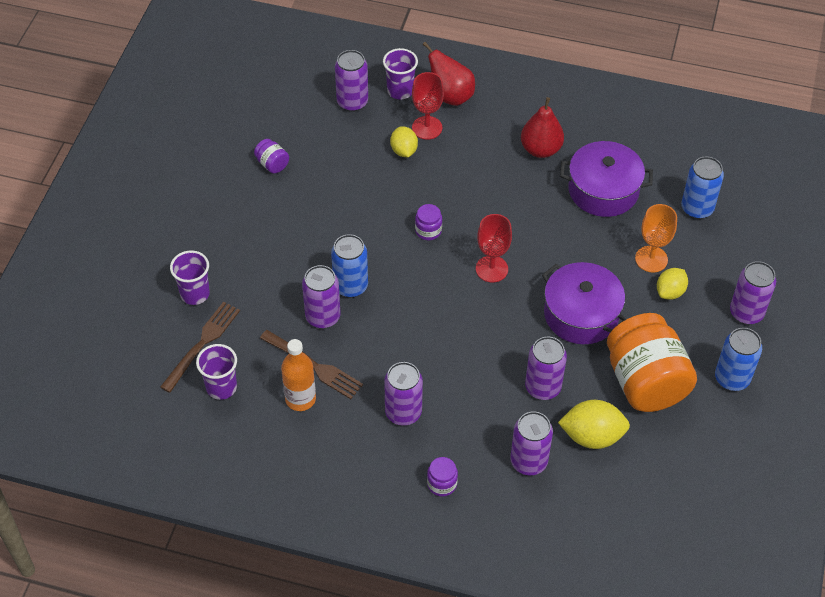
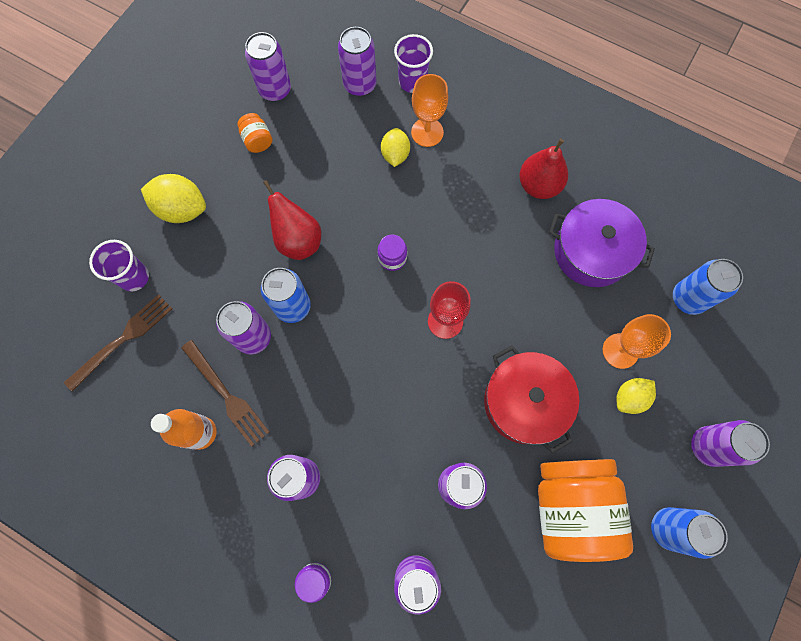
camera: 15 degrees right, 20 degrees up
(221, 387) = (126, 397): purple cup -> none
(272, 164) = (257, 140): purple jar -> orange jar
(274, 121) = (275, 90): none -> purple can
(427, 128) = (427, 132): red goblet -> orange goblet
(450, 96) = (462, 99): red pear -> red pear (298, 240)
(581, 314) = (525, 402): purple pot -> red pot
(592, 436) = (493, 562): yellow lemon -> yellow lemon (182, 209)

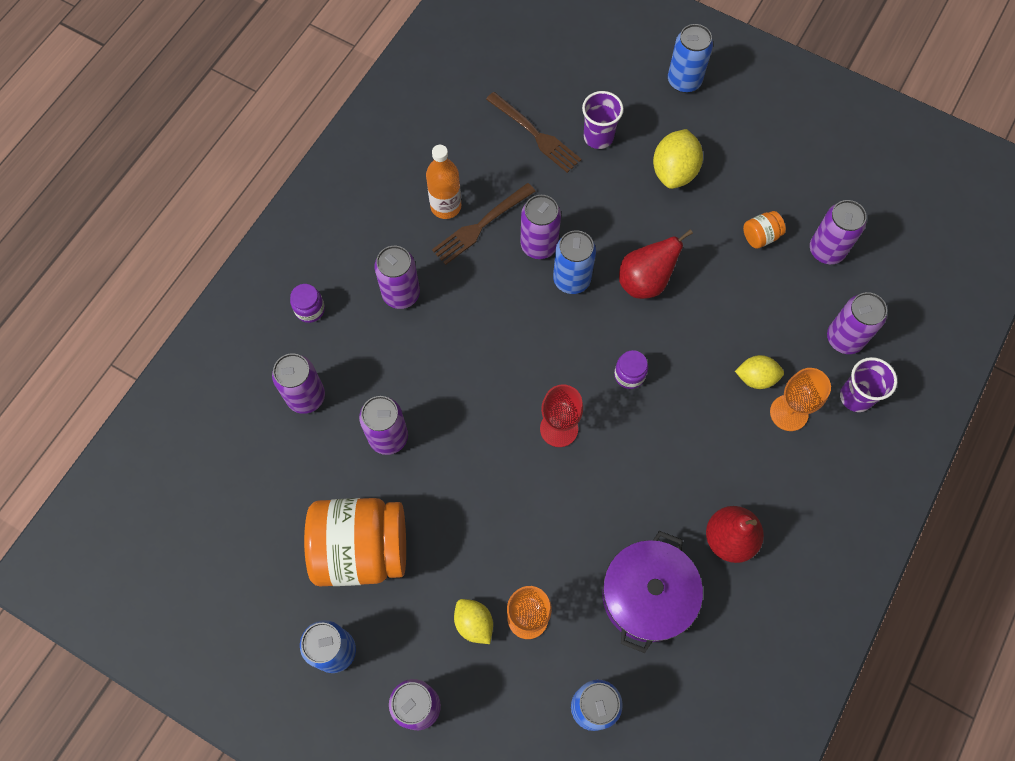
camera: 90 degrees right, 5 degrees down
(79, 194) = (684, 81): none -> blue can
(525, 402) = (470, 508): red pot -> none

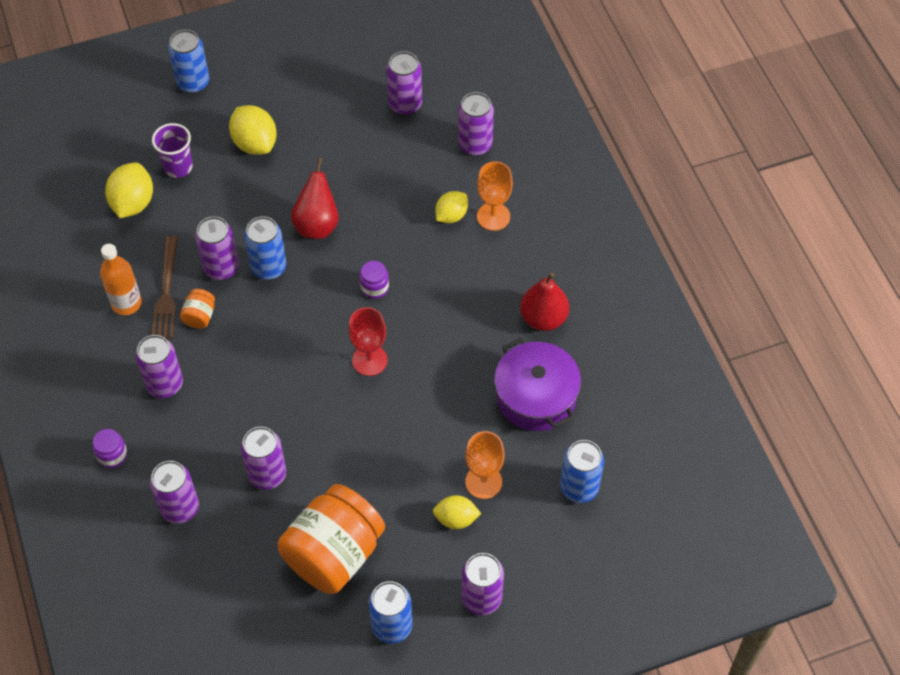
camera: 50 degrees left, 10 degrees down
(536, 134) = (133, 203): brown fork -> yellow lemon
(760, 236) = (356, 132): orange jar -> orange jar (200, 316)
(856, 397) = (520, 171): purple cup -> none

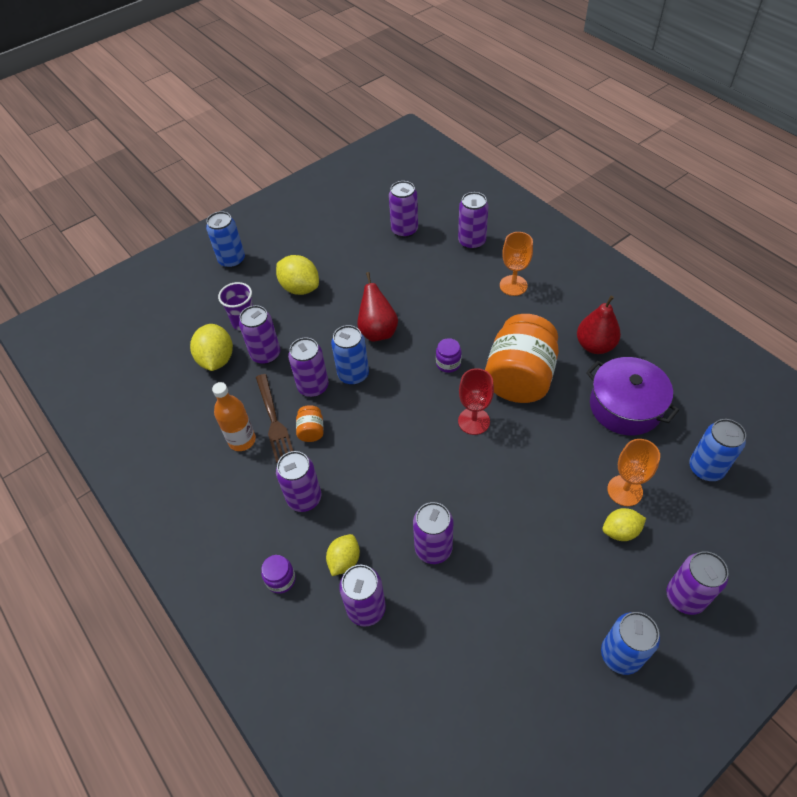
camera: 15 degrees left, 5 degrees down
(186, 214) = (266, 354): none -> purple can
(334, 554) = (530, 602): orange jar -> orange jar (519, 378)
(451, 215) = (480, 294): yellow lemon -> yellow lemon (344, 560)

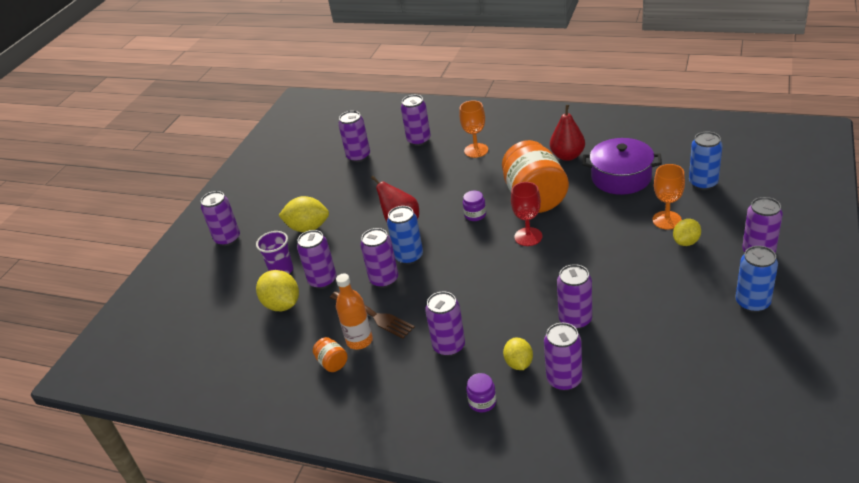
camera: 30 degrees left, 15 degrees down
(232, 260) = (227, 239): blue can -> purple can
(311, 431) = (411, 305): orange jar -> orange jar (332, 363)

